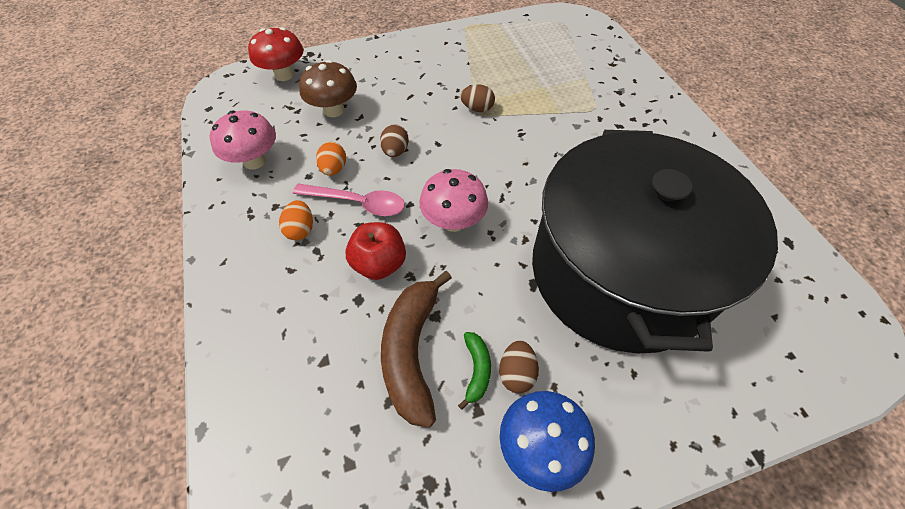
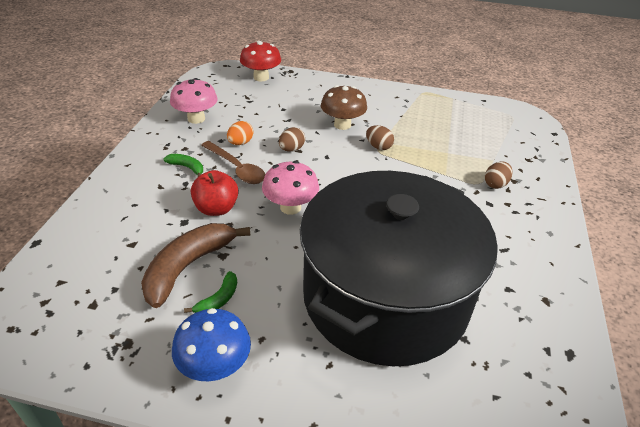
camera: 30 degrees right, 15 degrees down
(301, 230) = (187, 167): orange egg -> green banana
(334, 110) = (274, 109): brown mushroom -> brown mushroom (342, 125)
(357, 203) = (236, 168): pink spoon -> brown spoon
(516, 373) = (243, 316): brown egg -> brown egg (495, 184)

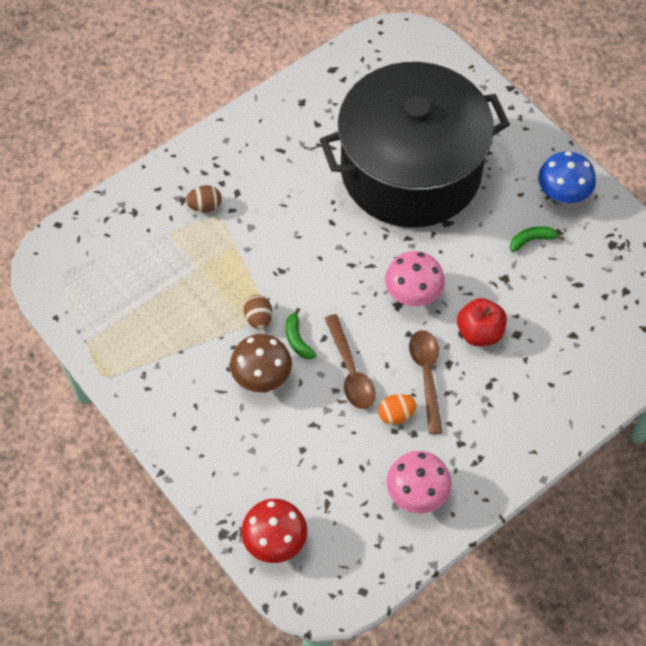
camera: 140 degrees left, 20 degrees up
(187, 167) = (475, 408): green banana -> green banana (297, 339)
(188, 267) = (538, 283): brown banana -> none
(291, 149) = (350, 370): brown egg -> brown spoon

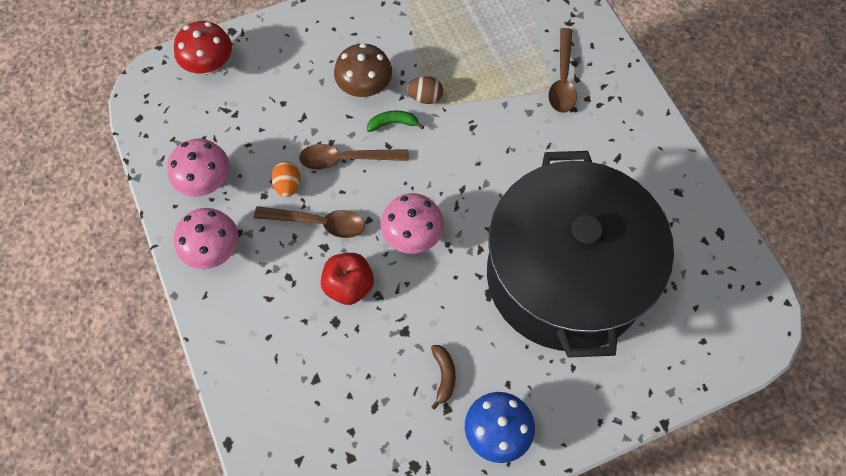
camera: 105 degrees right, 5 degrees up
(205, 206) = (562, 79): brown egg -> brown spoon
(487, 460) = (213, 250): none -> pink mushroom
(532, 240) = (444, 376): green banana -> brown banana

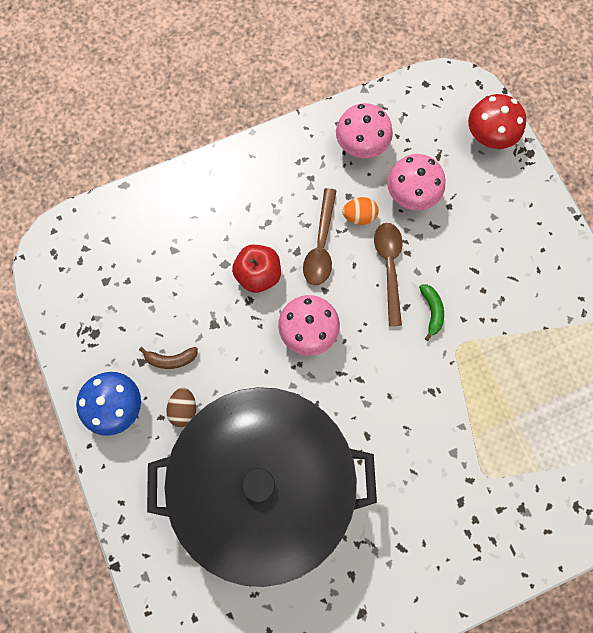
camera: 90 degrees right, 10 degrees up
(213, 250) = (293, 158): pink mushroom -> pink mushroom (411, 195)
(364, 87) = (472, 282): brown mushroom -> none
(425, 97) = (464, 343): brown egg -> brown egg (184, 409)
(562, 79) = (498, 493): brown spoon -> none

